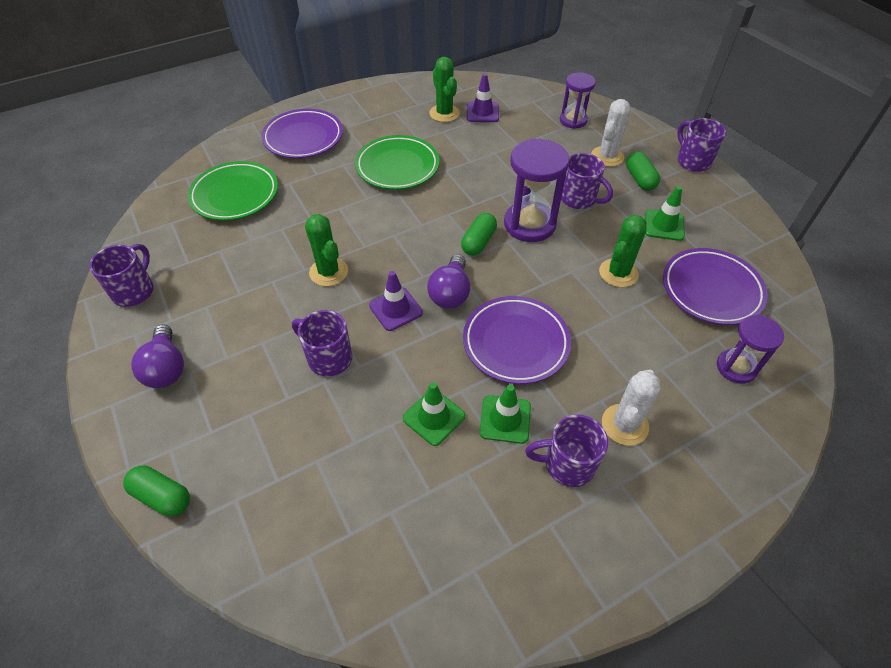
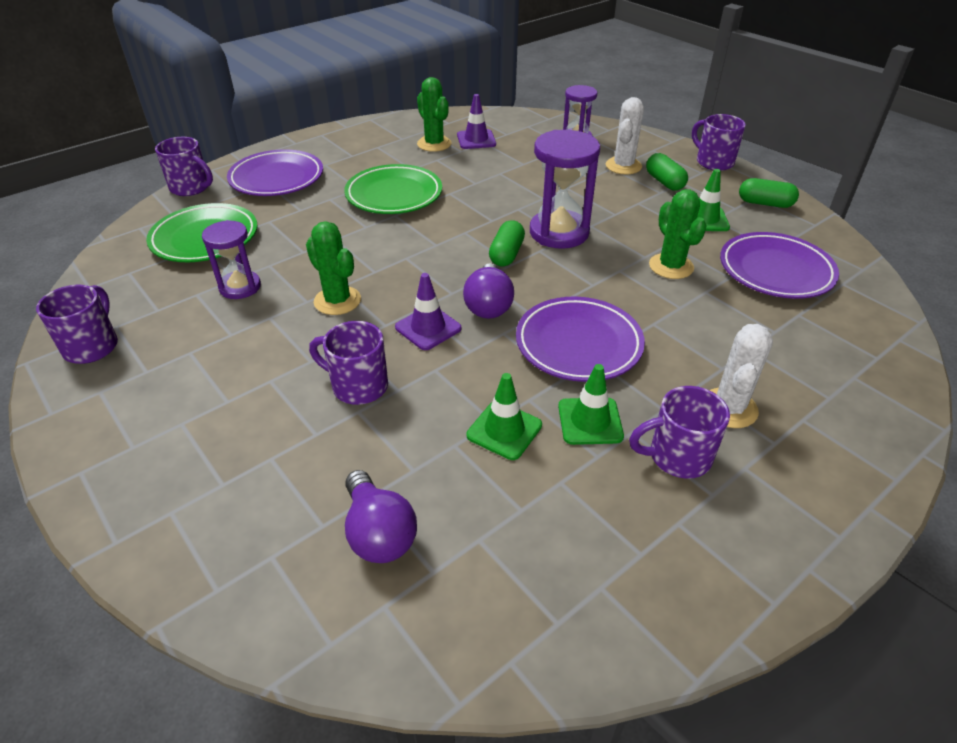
camera: 10 degrees left, 10 degrees down
(162, 496) = (169, 567): green capsule -> green capsule (765, 203)
(166, 368) = (149, 423): purple light bulb -> purple light bulb (378, 533)
(579, 199) = (606, 205): purple mug -> purple mug (191, 188)
(618, 273) = (671, 266): green cactus -> green cactus turned 45 degrees counterclockwise
(736, 367) = (829, 338): purple hourglass -> purple hourglass (240, 287)

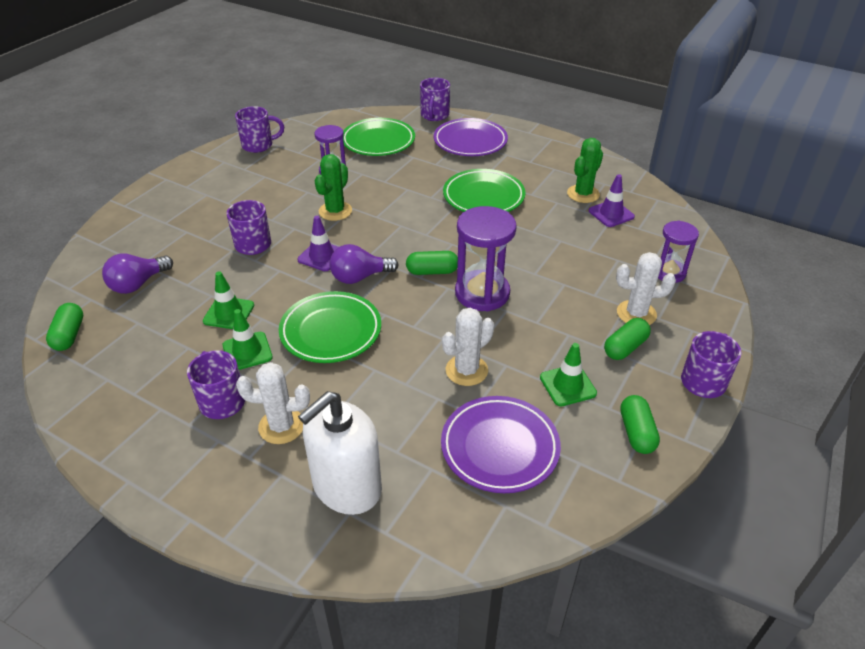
camera: 70 degrees right, 0 degrees up
(472, 643) = (69, 335): none -> green capsule
(578, 344) = (331, 331): purple plate -> green plate
(671, 266) = (466, 370): green cactus -> white cactus
(821, 372) = (347, 487): none -> white soap dispenser

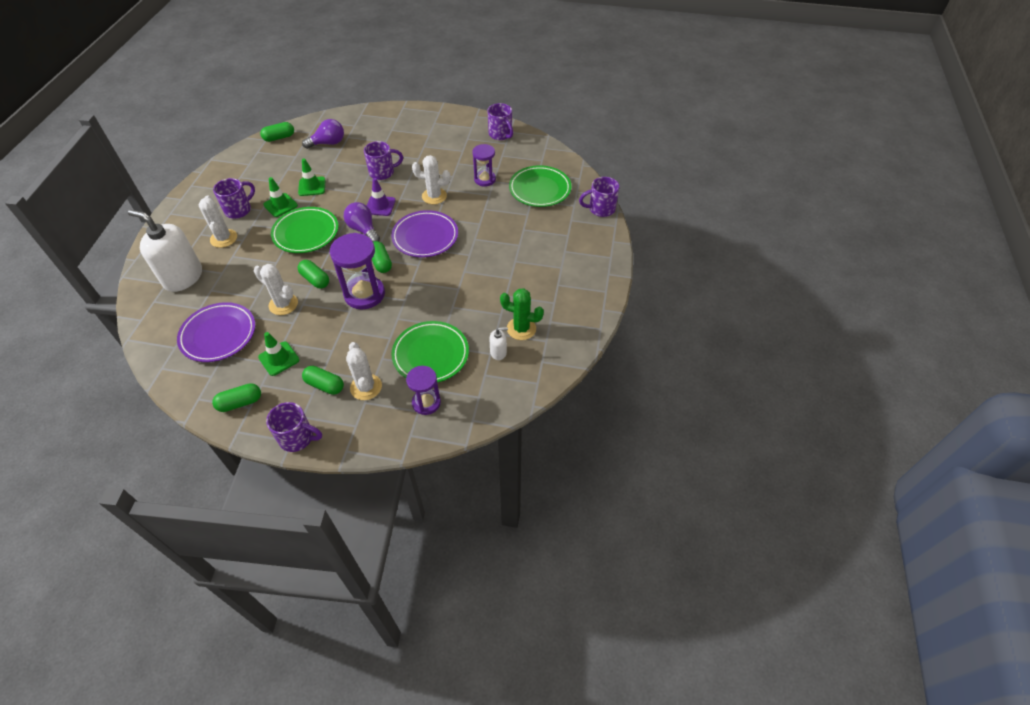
camera: 70 degrees right, 10 degrees up
(138, 284) = (328, 143): purple light bulb -> purple light bulb turned 135 degrees clockwise
(335, 211) = (434, 196): green cactus -> white cactus
(433, 333) = (315, 279): none -> green capsule
(470, 142) = (569, 240): purple plate -> purple plate (425, 237)
(483, 197) = (488, 268): green plate -> green plate (431, 355)
(611, 214) = (498, 352): purple traffic cone -> white soap dispenser

